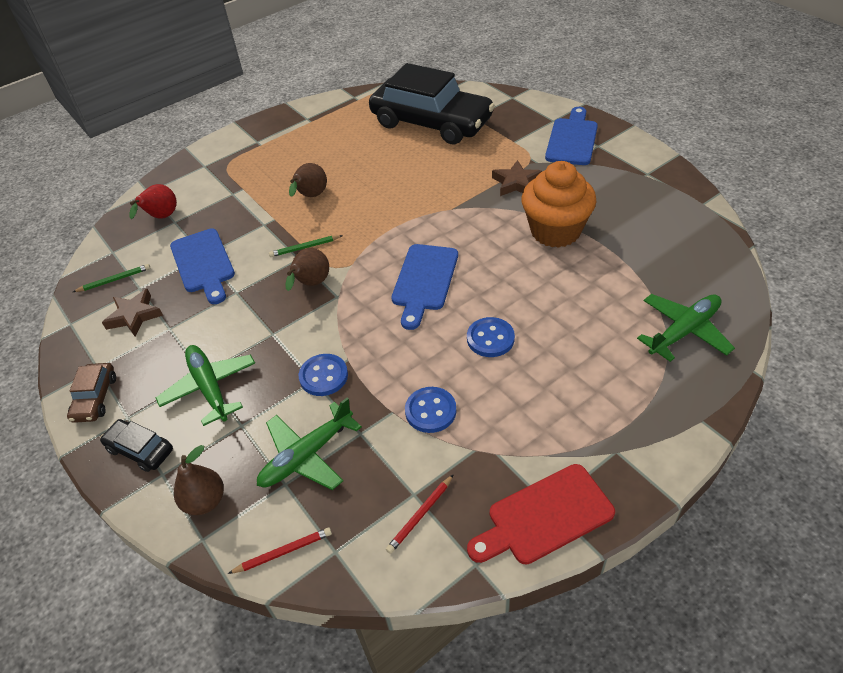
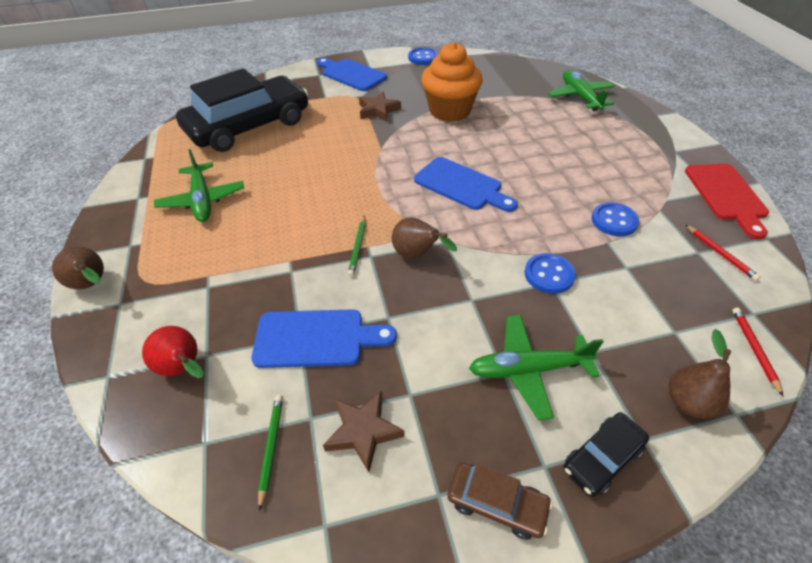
camera: 70 degrees left, 0 degrees up
(307, 456) = (644, 308): green plane -> green plane (202, 200)
(311, 196) = (279, 225): brown pear -> brown pear (92, 285)
(490, 338) = (548, 171): blue button -> blue button (423, 58)

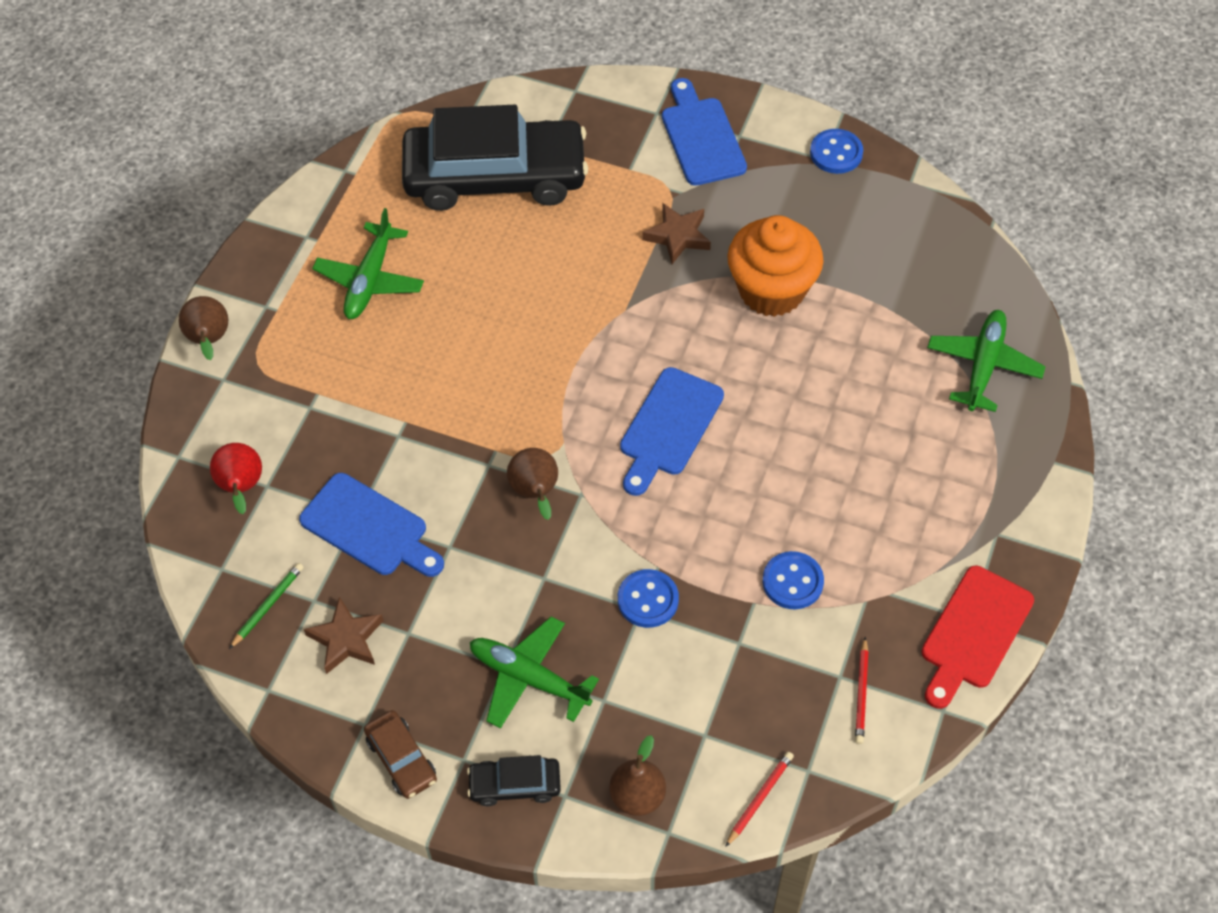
camera: 35 degrees right, 10 degrees up
(358, 247) = (484, 446): green pencil -> none
(461, 185) = (668, 427): blue cutting board -> blue cutting board turned 45 degrees clockwise

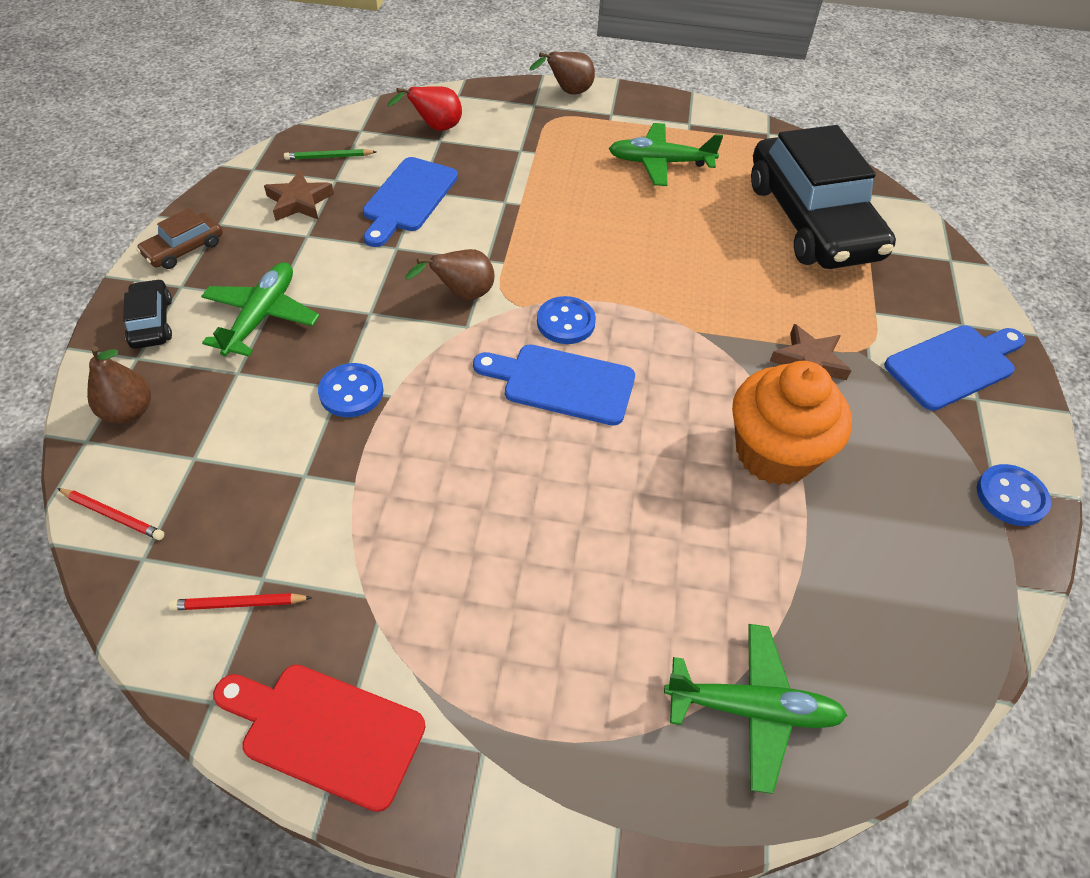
camera: 75 degrees right, 5 degrees down
(268, 605) = (329, 157): green pencil -> green pencil turned 150 degrees clockwise
(792, 582) = (384, 517): blue button -> blue button (566, 322)

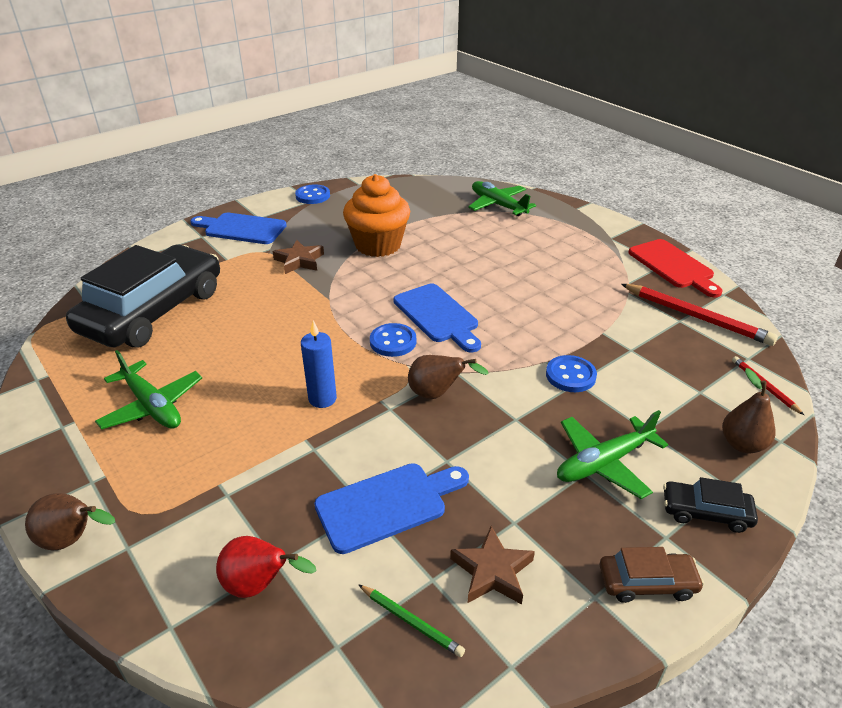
camera: 135 degrees left, 15 degrees down
(151, 322) = (705, 512): black car -> black car turned 75 degrees clockwise
(239, 604) = (696, 317): red pencil -> red pencil, size x1.94
(550, 236) = (322, 399): none -> blue candle

